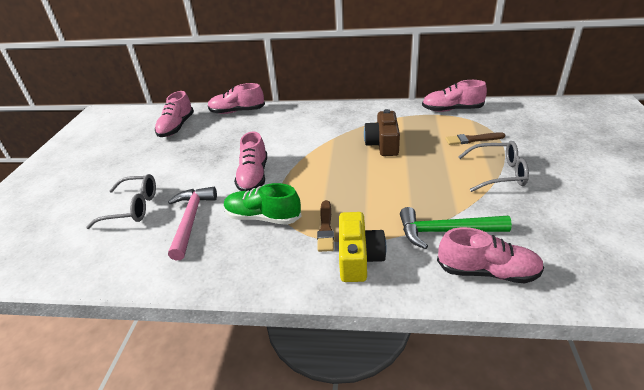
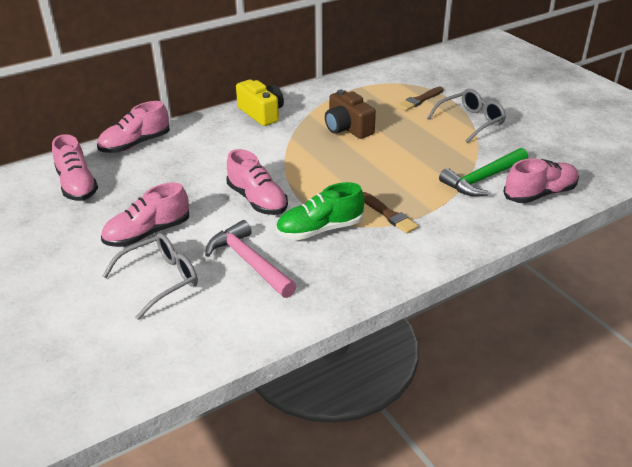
camera: 40 degrees left, 0 degrees up
(359, 258) = (443, 224): yellow camera -> yellow camera (261, 113)
(452, 110) = (371, 78): pink shoe -> pink shoe (148, 233)

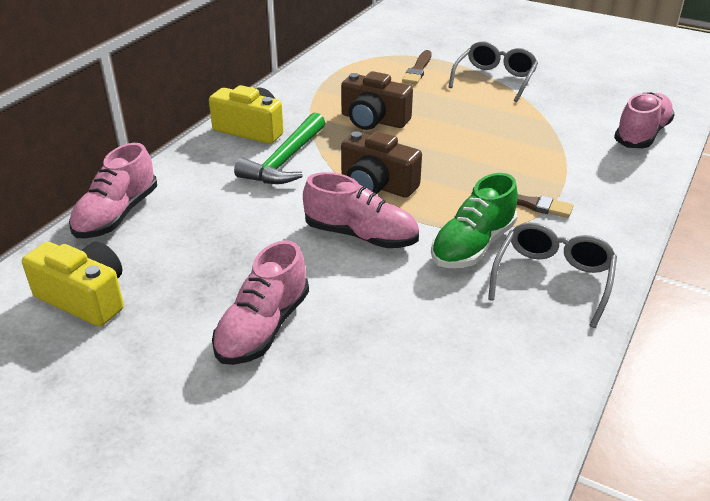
camera: 30 degrees left, 0 degrees up
(77, 185) = (85, 298): pink shoe -> yellow camera
(160, 280) = (348, 384): grey glasses -> grey glasses (552, 279)
(249, 262) = (435, 315): pink hammer -> none
(301, 172) = (376, 185): none -> brown camera
(483, 179) = (574, 135): green hammer -> green hammer (285, 160)

